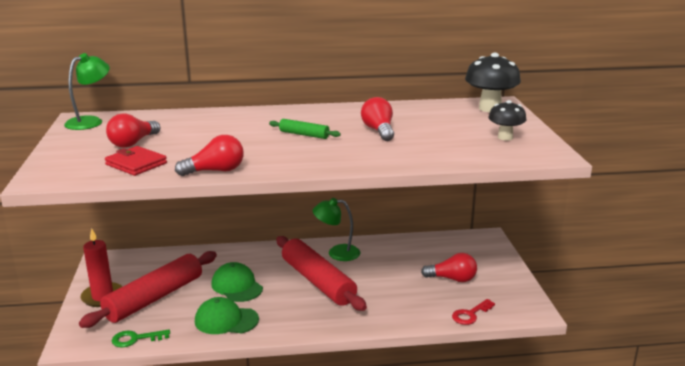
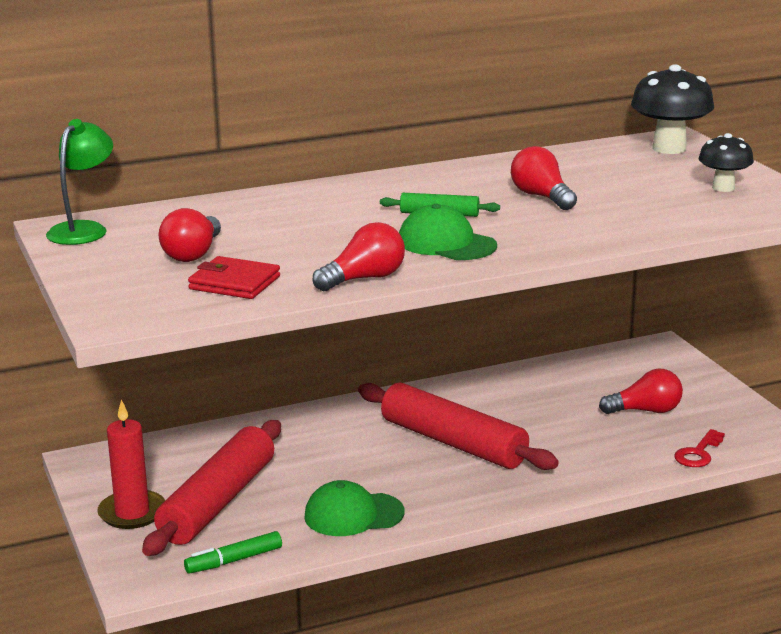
camera: 15 degrees left, 0 degrees up
(136, 339) = (234, 560): green key -> green marker
(237, 286) = (334, 466): green cap -> green cap (446, 243)
(337, 253) = (454, 399): green lamp -> none

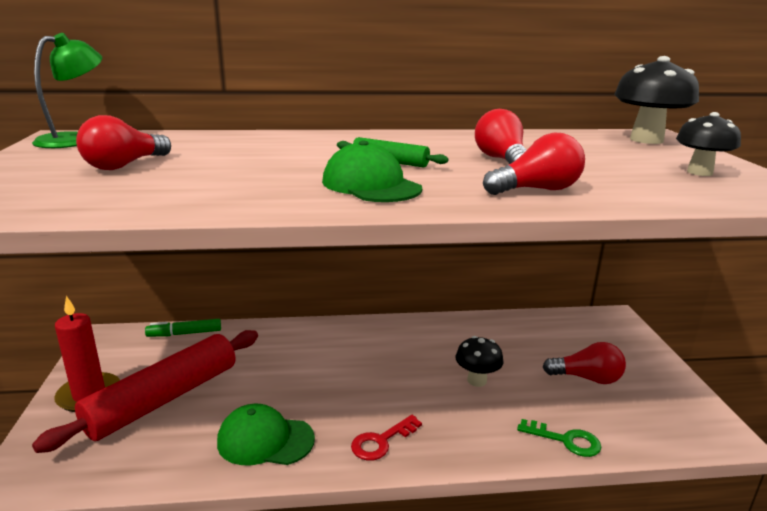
camera: 15 degrees right, 0 degrees up
(234, 283) = (115, 192): red wallet -> none
(234, 560) = (122, 471): green marker -> green marker (185, 334)
(364, 279) = (246, 206): red light bulb -> red light bulb (537, 190)
(453, 442) = (398, 378): red rolling pin -> none
(535, 431) = (477, 380): none -> black mushroom
(639, 465) = (565, 440): none -> green key
(698, 453) = (630, 438): red key -> red key (381, 441)

